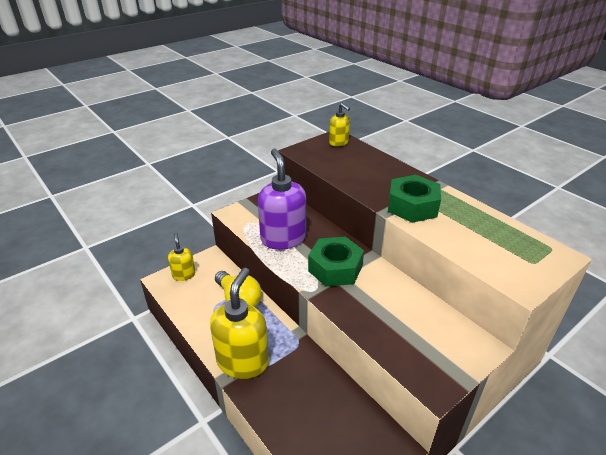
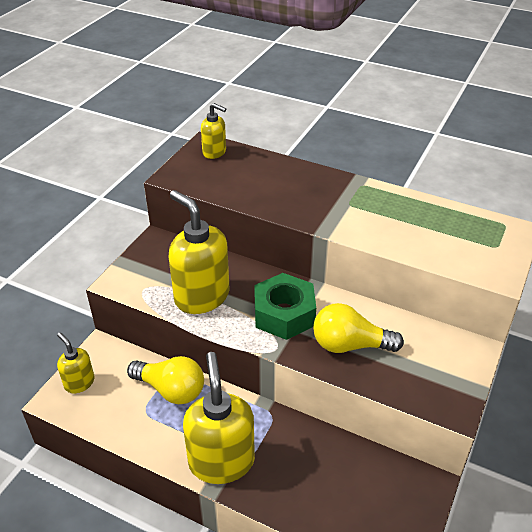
camera: 25 degrees left, 5 degrees up
(283, 238) = (201, 296): purple soap dispenser -> yellow soap dispenser
(373, 306) = (349, 345): none -> yellow light bulb
(412, 206) = (347, 216): green nut -> none

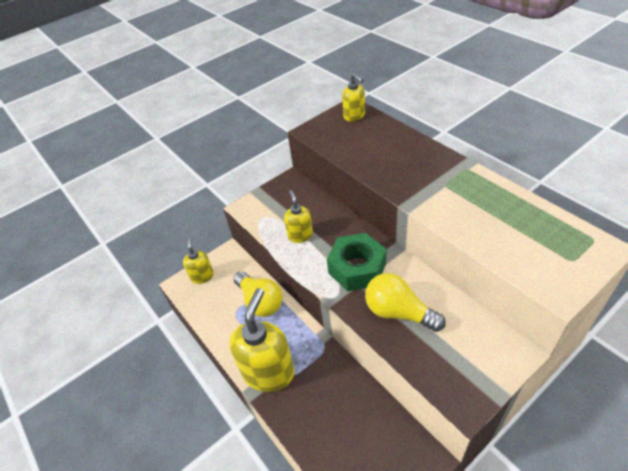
camera: 30 degrees right, 5 degrees up
(201, 296) = (300, 235): yellow soap dispenser -> yellow soap dispenser, size x0.53

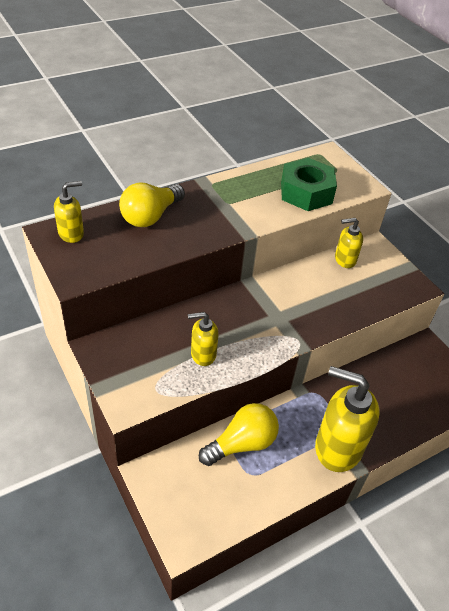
camera: 90 degrees left, 0 degrees up
(202, 276) = (178, 511): yellow soap dispenser -> yellow soap dispenser (344, 260)
(357, 268) = (267, 316): green nut -> green nut (306, 193)
(398, 312) = (327, 300): yellow light bulb -> yellow light bulb (150, 216)

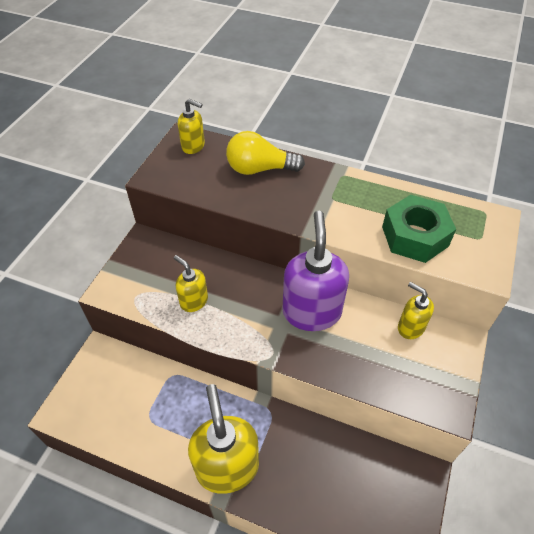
camera: 55 degrees right, 5 degrees up
(242, 443) = (172, 392): yellow light bulb -> none
(284, 296) = (311, 312): none -> purple soap dispenser

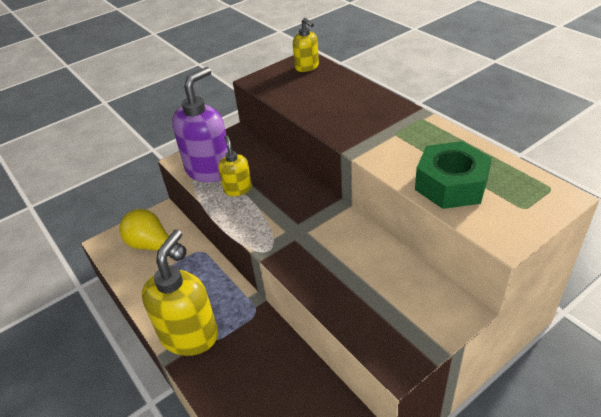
camera: 35 degrees right, 10 degrees down
(259, 169) = (348, 95): yellow light bulb -> yellow light bulb (153, 246)
(311, 312) = (328, 231): purple soap dispenser -> purple soap dispenser (209, 170)
(410, 327) = (414, 278): yellow soap dispenser -> none

